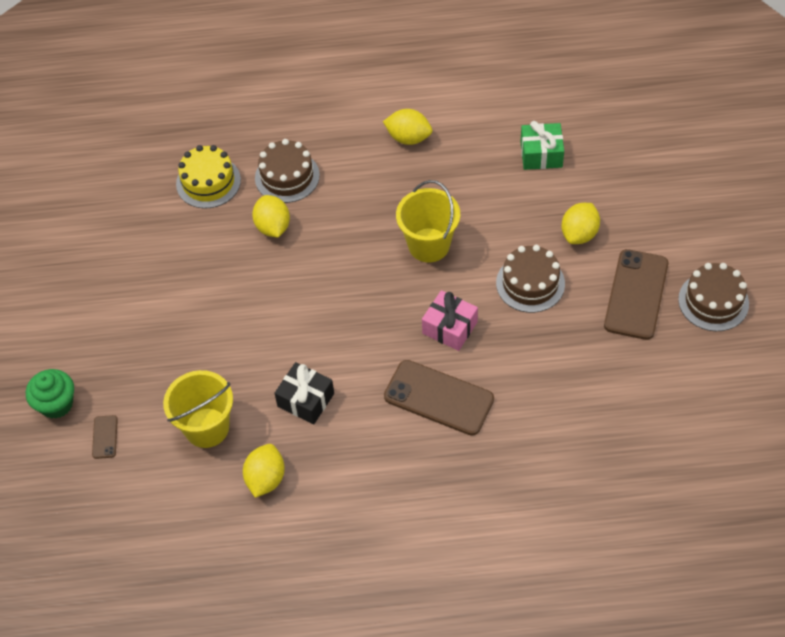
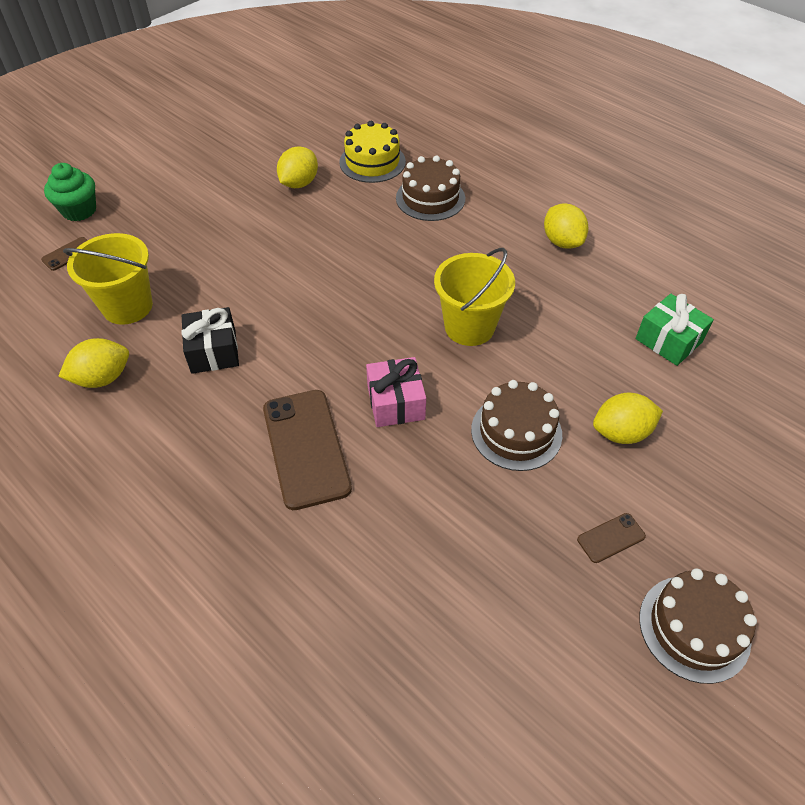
camera: 45 degrees right, 5 degrees down
(273, 227) = (372, 220): yellow lemon -> yellow lemon (299, 183)
(636, 294) = (611, 538): brown phone -> brown phone, size x0.45

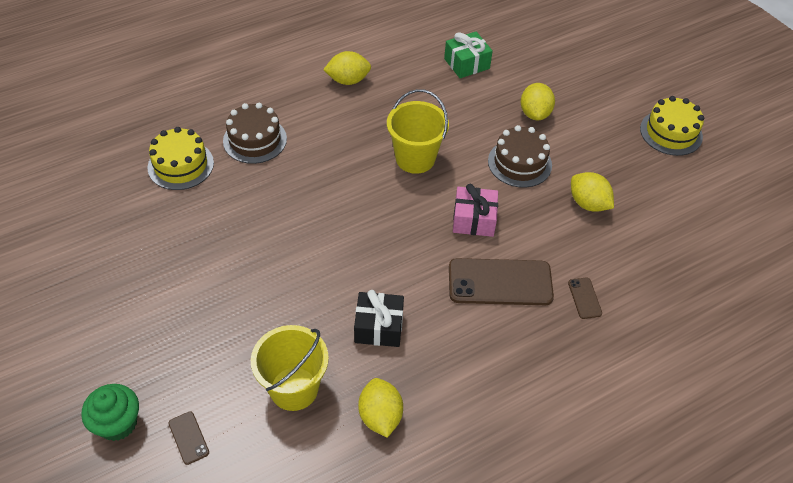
camera: 75 degrees left, 0 degrees up
(299, 183) = (181, 225): yellow lemon -> yellow lemon (588, 203)
(611, 538) = (609, 145): brown phone -> brown phone (584, 298)
(694, 628) = (671, 132): brown cake -> yellow cake

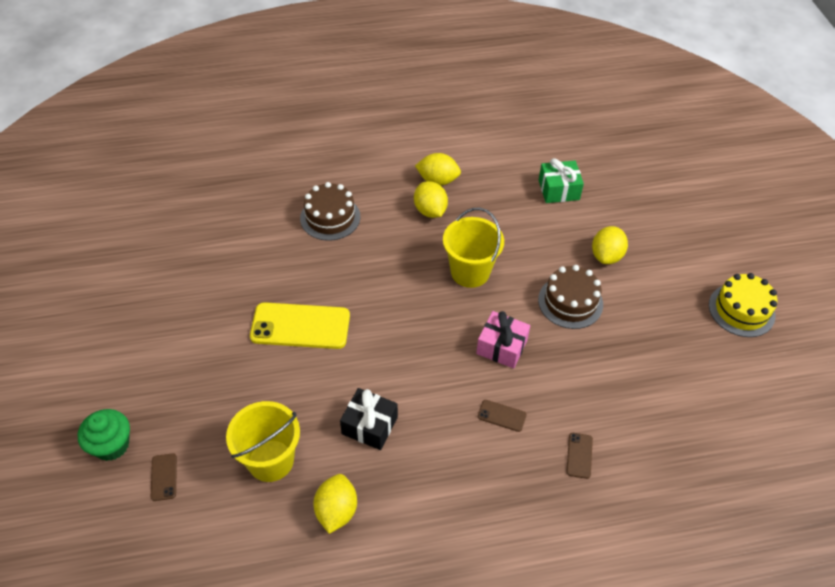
camera: 20 degrees right, 0 degrees up
(180, 165) = (256, 225): yellow cake -> none
(269, 252) = (300, 326): none -> yellow phone
(500, 282) = (501, 416): brown phone -> brown phone, size x0.45
(588, 203) = (623, 361): yellow lemon -> yellow lemon (430, 211)

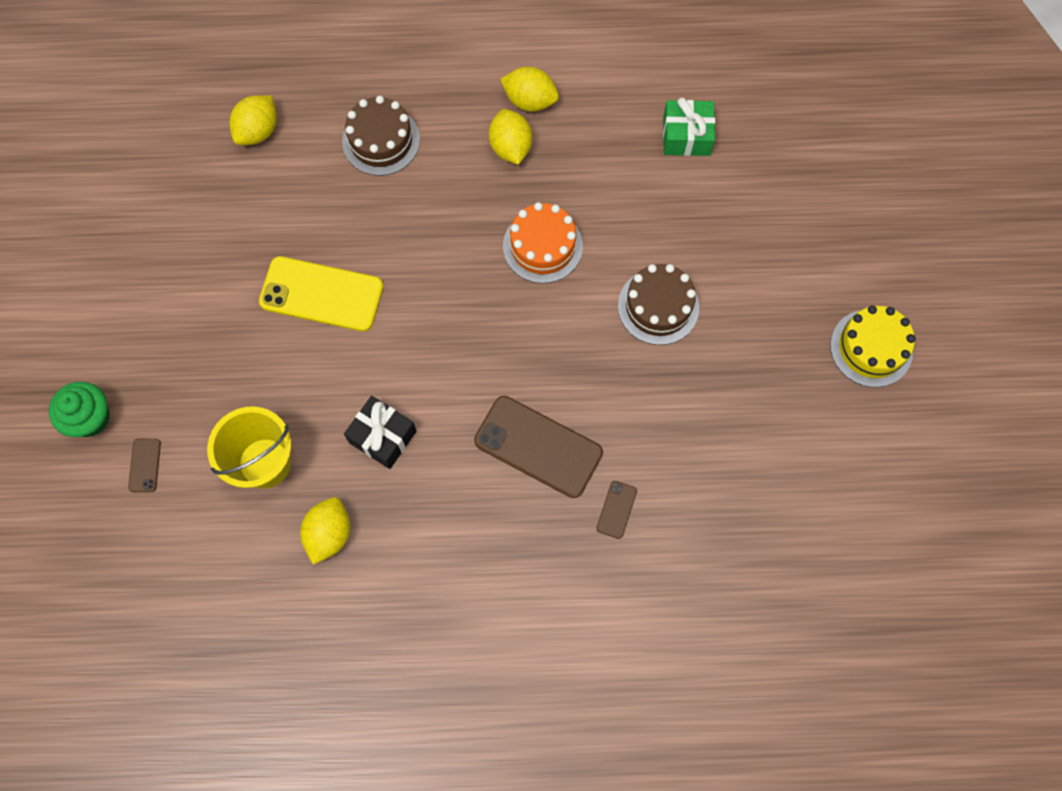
camera: 10 degrees right, 20 degrees up
(470, 272) = (542, 246): yellow bucket -> orange cake
(501, 347) = (558, 357): pink gift -> none
(501, 416) = (538, 447): brown phone -> brown phone, size x2.23
(606, 256) = (722, 246): yellow lemon -> yellow lemon (258, 131)

